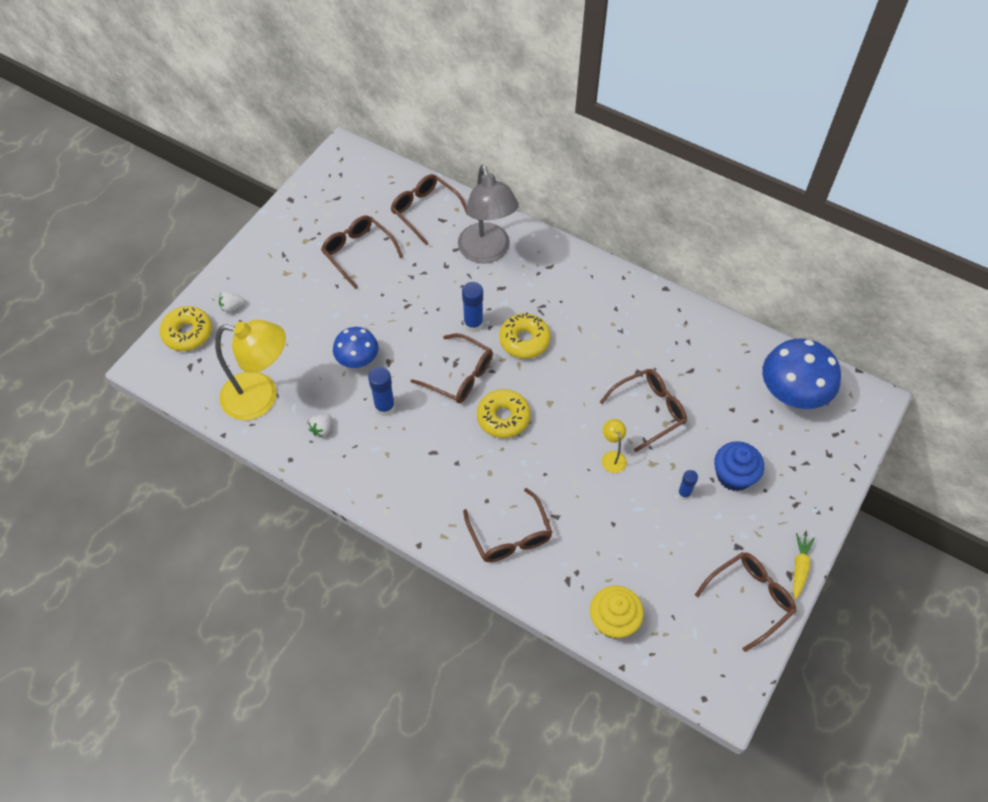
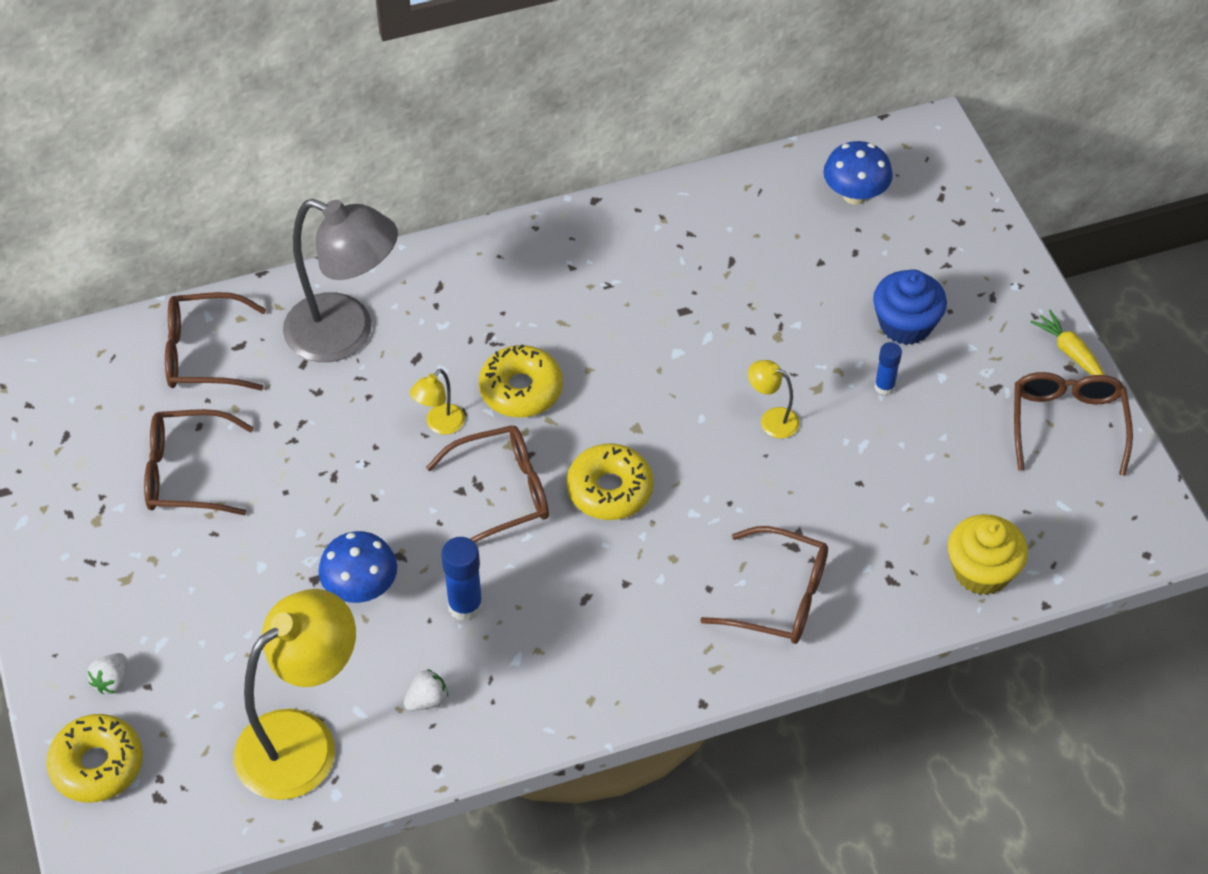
camera: 50 degrees left, 5 degrees down
(322, 429) = (427, 700): white strawberry -> white strawberry turned 105 degrees counterclockwise
(473, 324) = (440, 425): blue glue stick -> yellow lamp
(649, 410) = (745, 339): brown glasses -> none
(792, 394) = (854, 195): blue mushroom -> blue mushroom, size x0.61

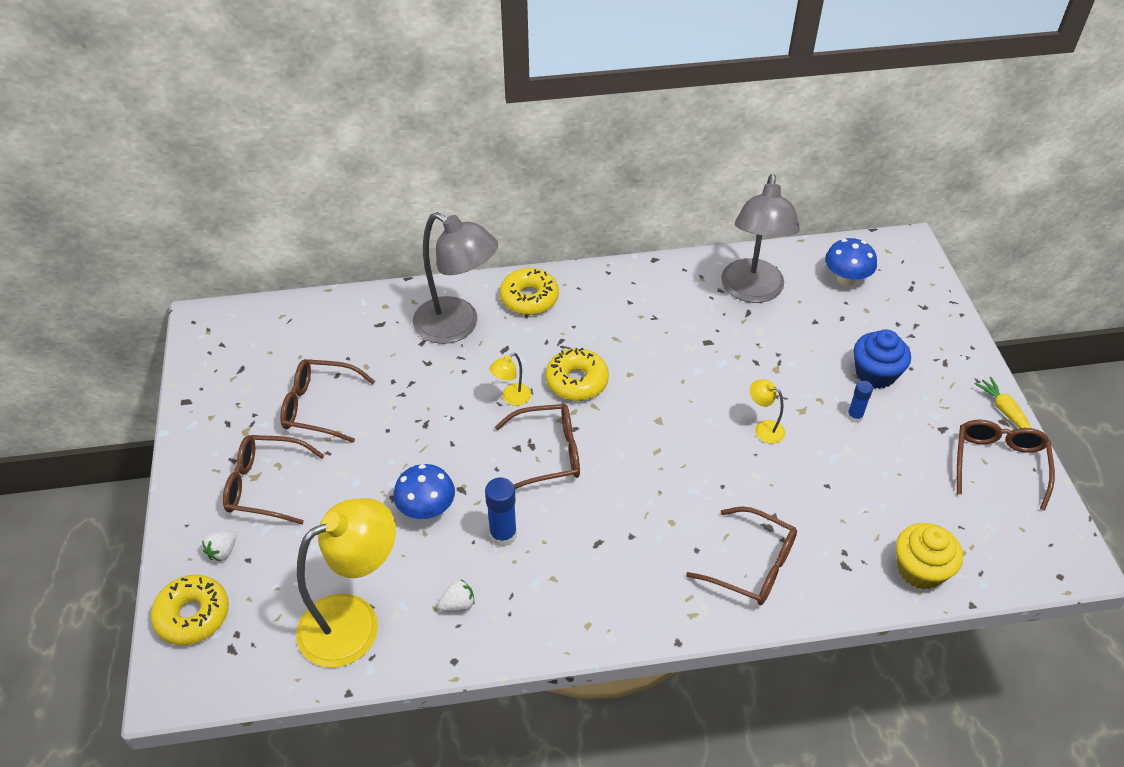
camera: 10 degrees right, 5 degrees down
(204, 353) = (353, 326): brown glasses -> brown glasses (265, 485)
(610, 490) = (631, 463): yellow donut -> yellow donut (529, 298)
(732, 230) = (752, 291): none -> grey lamp

